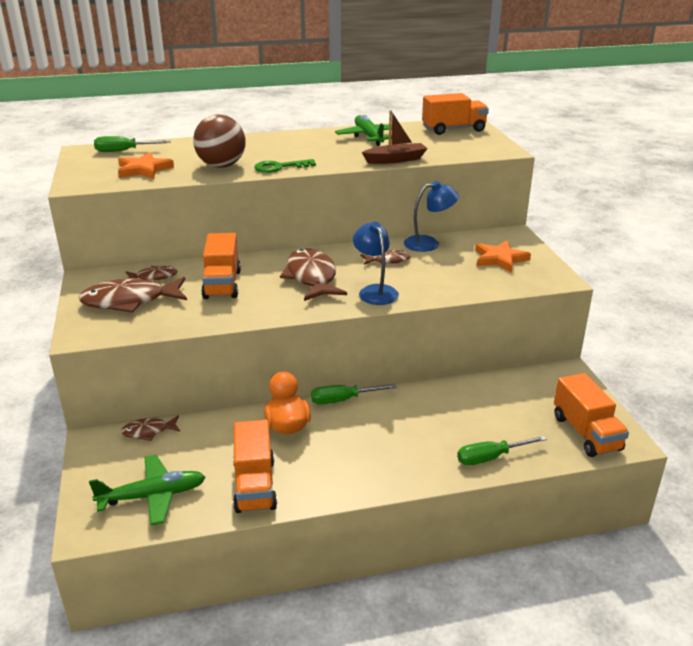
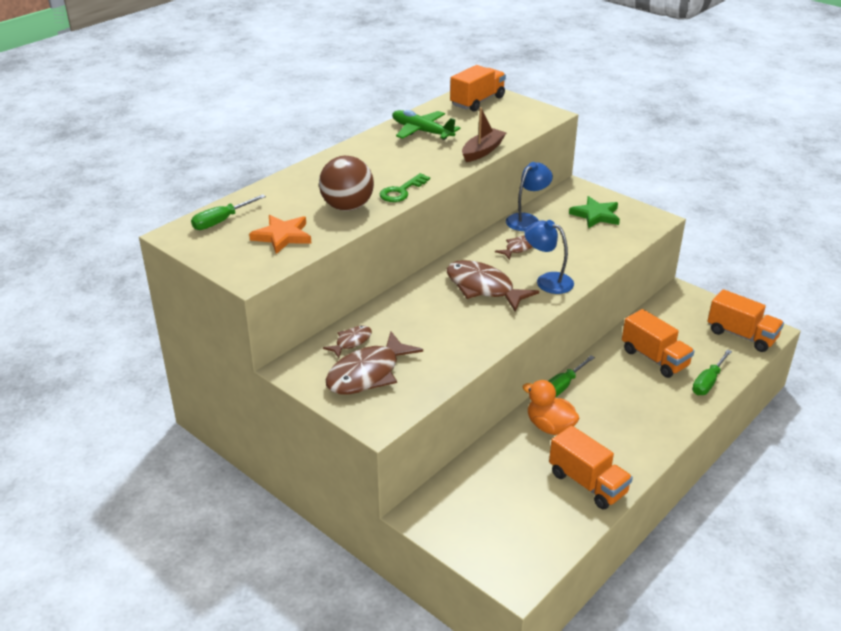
camera: 35 degrees left, 5 degrees up
(148, 431) = (453, 485): brown fish -> none
(152, 496) = (528, 531): green plane -> none
(222, 284) = (421, 324): orange truck -> orange truck (654, 358)
(500, 259) = (596, 215): orange star -> green star

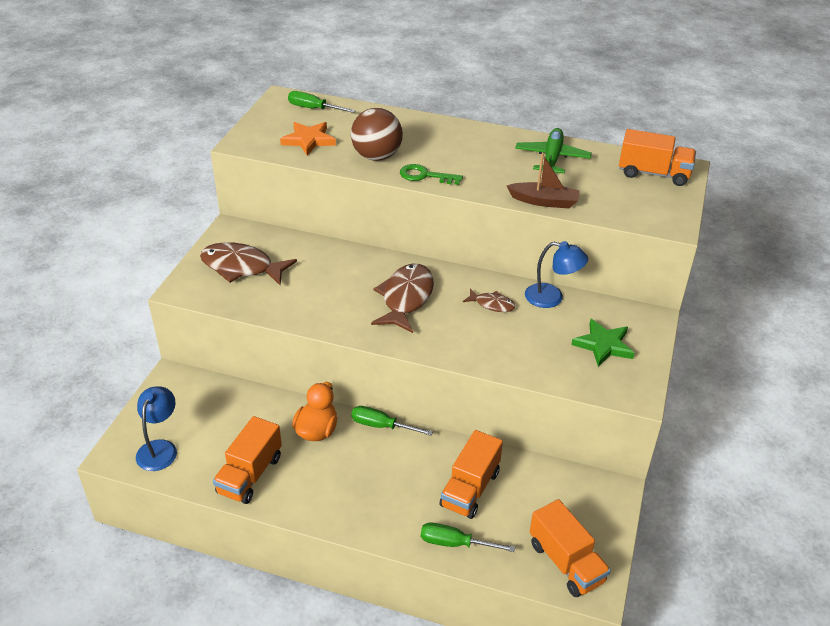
camera: 65 degrees right, 5 degrees up
(351, 342) = (279, 247): brown fish -> none
(547, 281) = (446, 337): blue lamp -> blue lamp (160, 448)
(741, 335) = (566, 562): orange truck -> orange truck turned 45 degrees counterclockwise

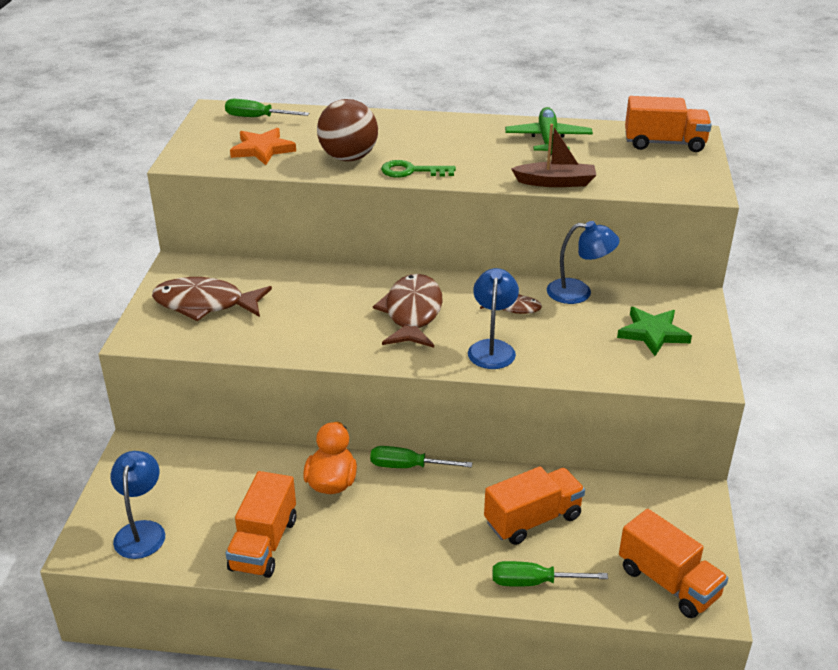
camera: 10 degrees left, 5 degrees down
(462, 339) = (492, 348): none -> blue lamp
(470, 489) = (532, 519): orange truck -> orange truck turned 135 degrees counterclockwise

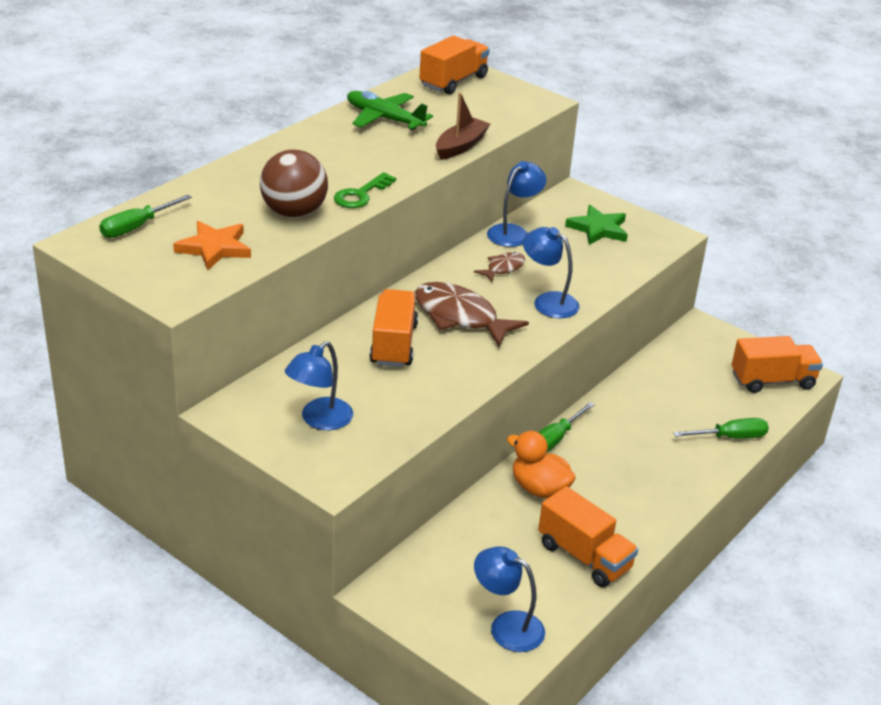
camera: 60 degrees left, 0 degrees up
(205, 304) = (319, 420): brown fish -> blue lamp
(532, 519) = (667, 407): orange truck -> orange truck (393, 344)
(533, 582) = (730, 437): green screwdriver -> green screwdriver turned 135 degrees counterclockwise

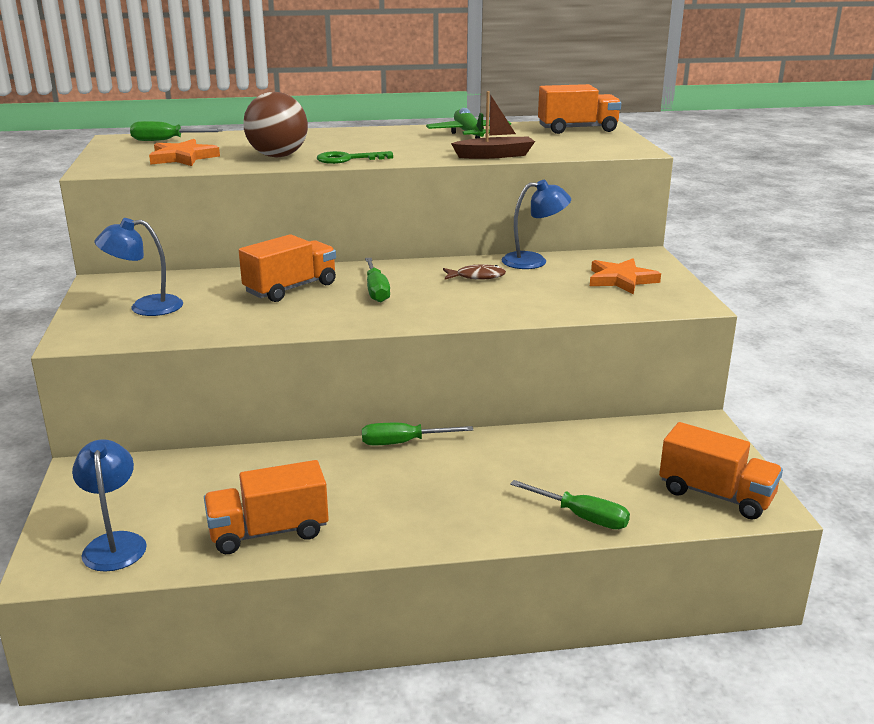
camera: 45 degrees right, 10 degrees down
(460, 317) = (376, 291): brown fish -> green screwdriver
(539, 488) = (325, 468): orange duck -> none
(548, 301) = (472, 306): blue lamp -> none
(584, 556) = (268, 532): orange truck -> orange truck turned 75 degrees clockwise
(598, 229) = (621, 280): green star -> orange star

